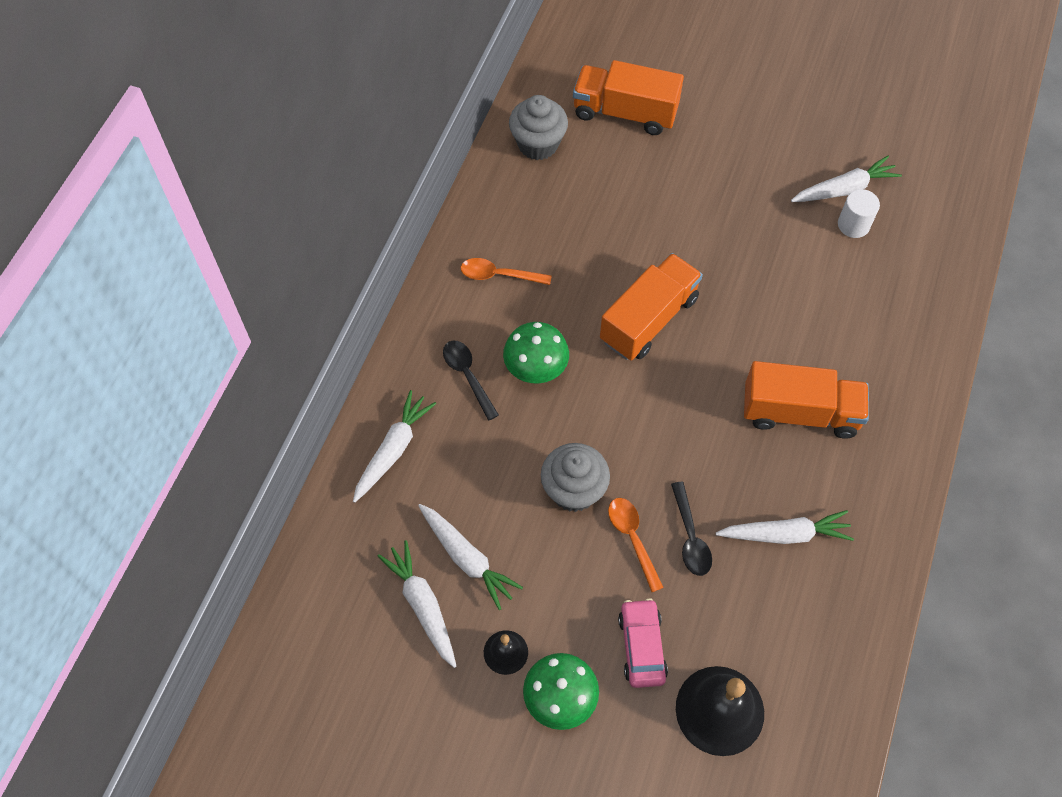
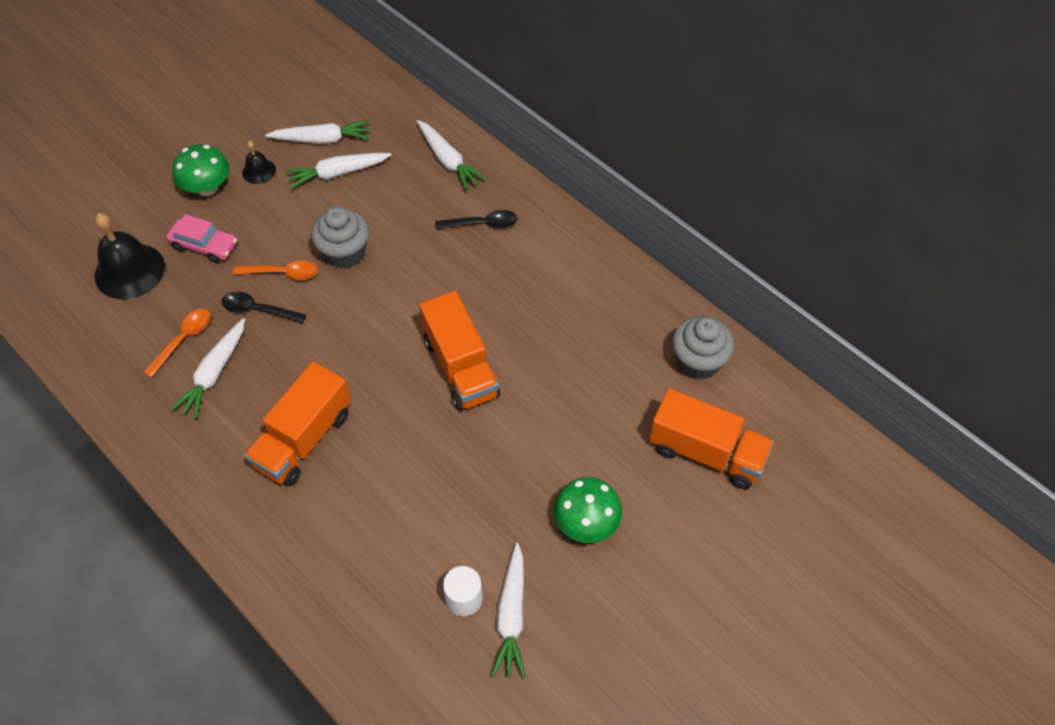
camera: 115 degrees right, 5 degrees down
(499, 275) = (566, 278): orange spoon -> orange spoon (183, 340)
(536, 368) = (463, 269): green mushroom -> green mushroom (586, 523)
(625, 113) = (706, 452): orange truck -> orange truck turned 75 degrees clockwise

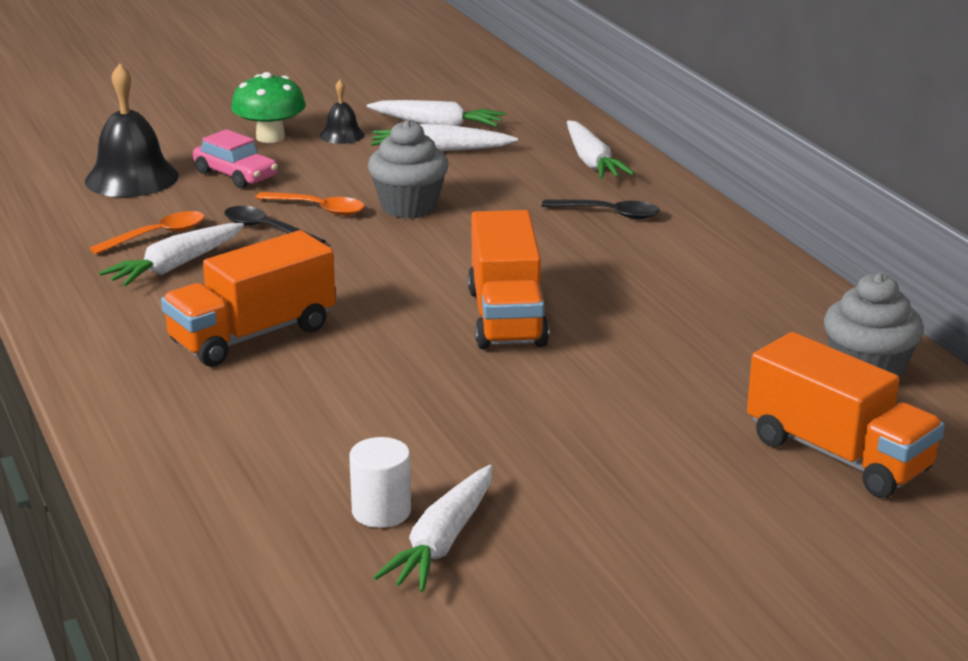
camera: 20 degrees right, 30 degrees down
(586, 523) = (610, 481): green mushroom -> none

